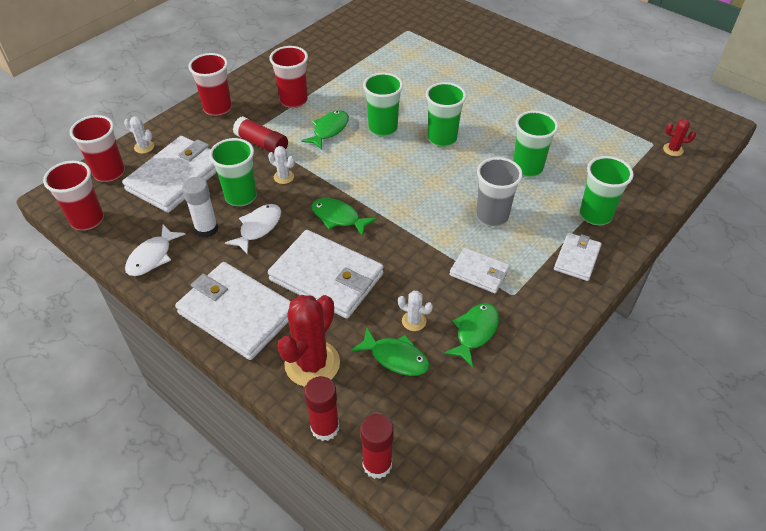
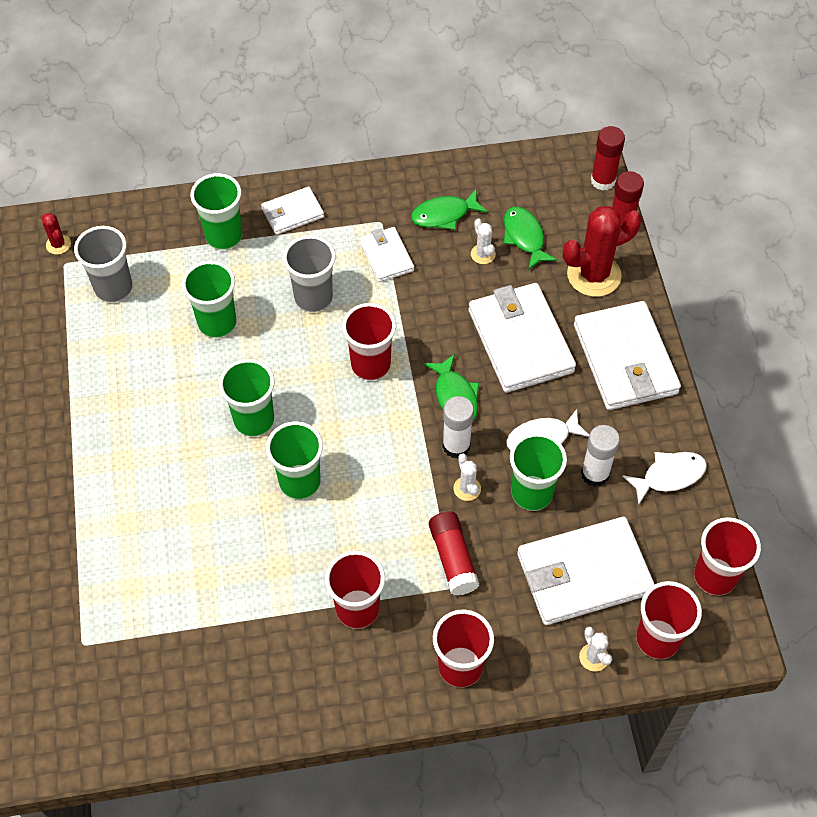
camera: 140 degrees left, 10 degrees up
(311, 193) = (456, 446): none -> white glue stick
(329, 130) = (360, 524): green fish -> none
(410, 202) = (370, 365): none -> red cup
(608, 149) = (113, 288): none -> grey cup

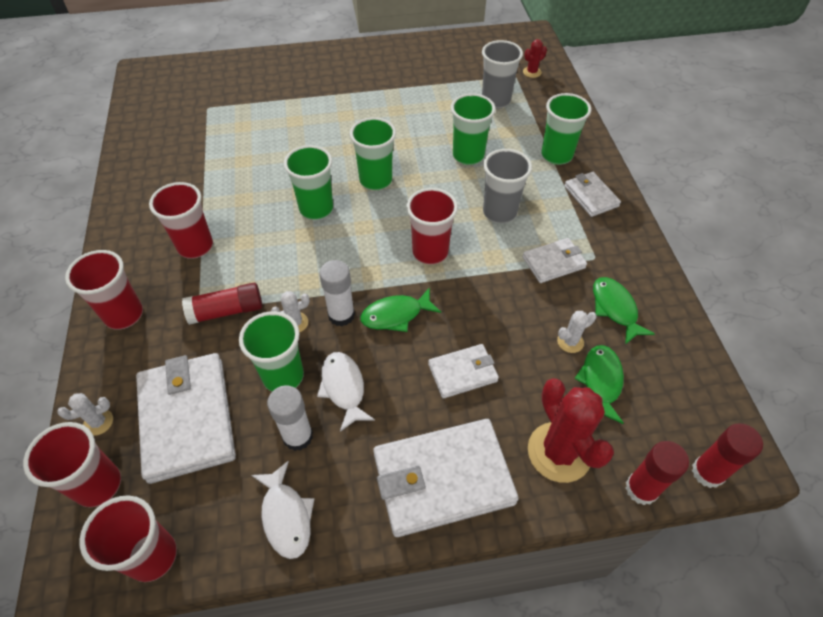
camera: 90 degrees right, 5 degrees down
(520, 341) = (463, 372): white wallet -> white wallet, size x0.53
(524, 237) = (600, 382): green fish -> green fish turned 60 degrees counterclockwise

